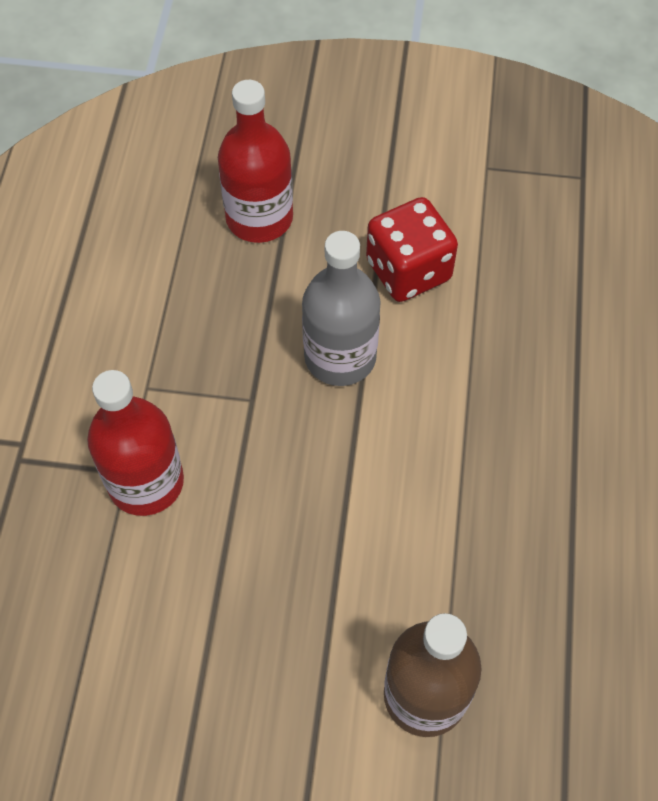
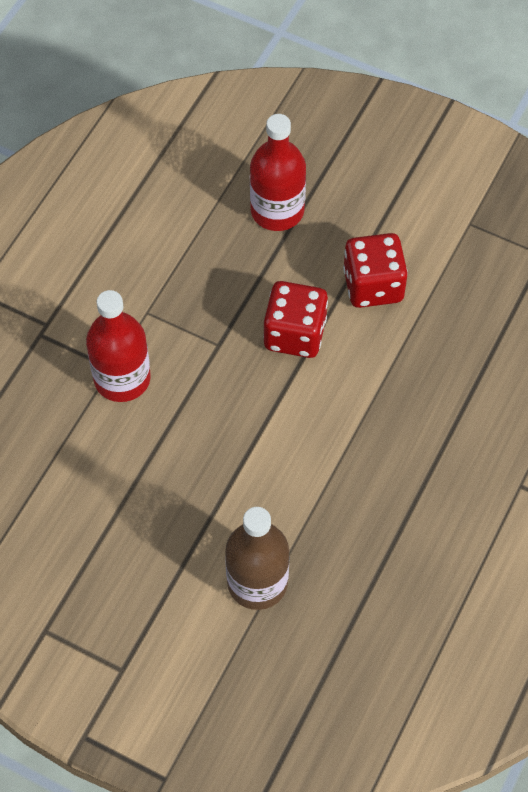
camera: 20 degrees right, 0 degrees up
(340, 357) = (295, 334): grey bottle -> red dice

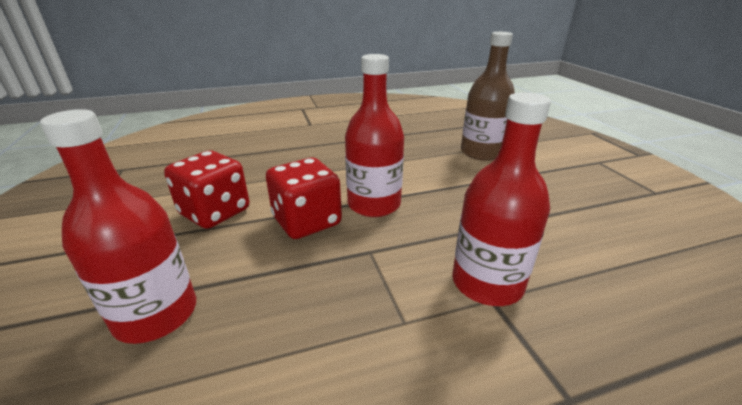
camera: 135 degrees left, 30 degrees down
(270, 395) = (374, 204): none -> red bottle

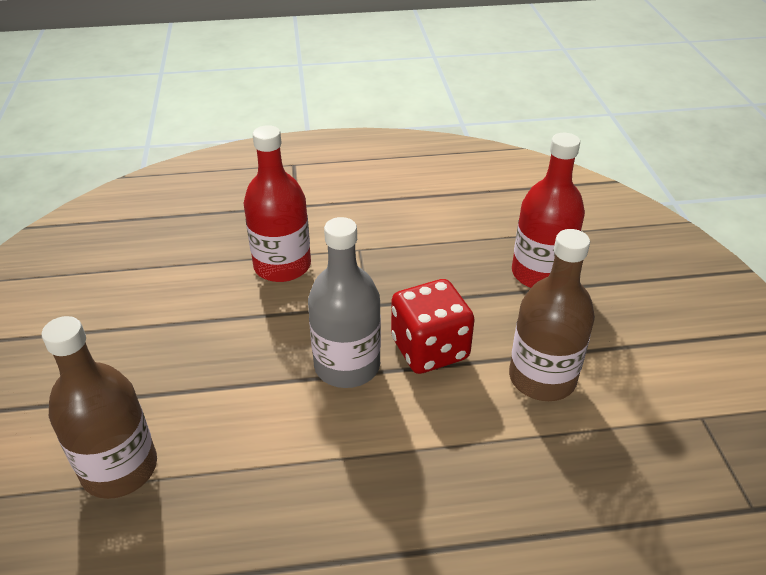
camera: 170 degrees left, 10 degrees up
(215, 212) = (542, 378): red dice -> brown bottle
(374, 204) = (347, 365): red bottle -> grey bottle

